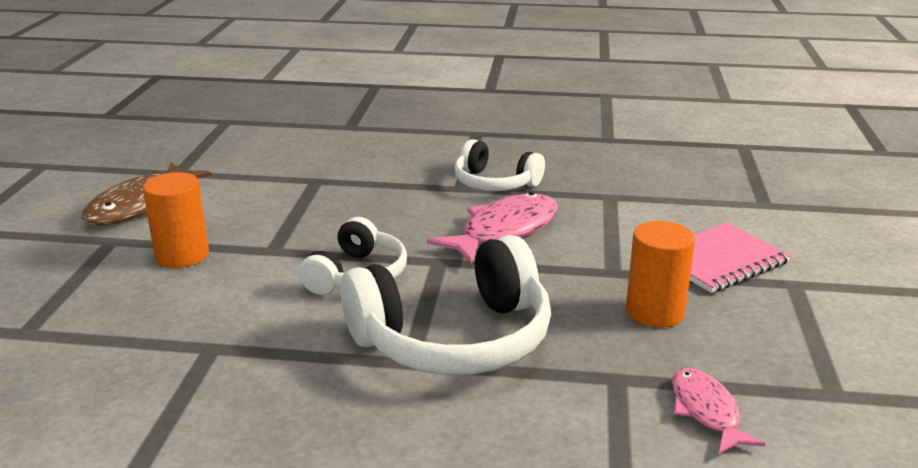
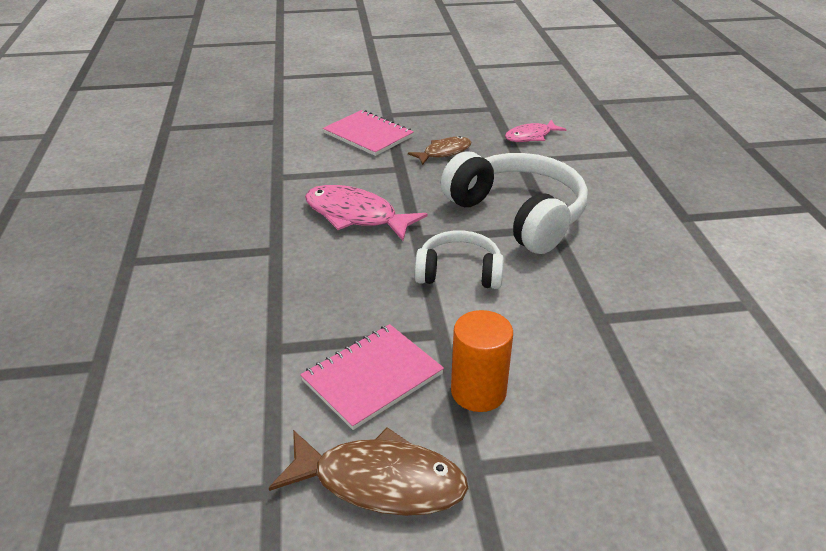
camera: 105 degrees left, 10 degrees up
(245, 214) = (372, 377): none -> pink notebook
(494, 183) = (262, 232): white headphones -> none
(655, 312) = (444, 152): orange cylinder -> brown fish

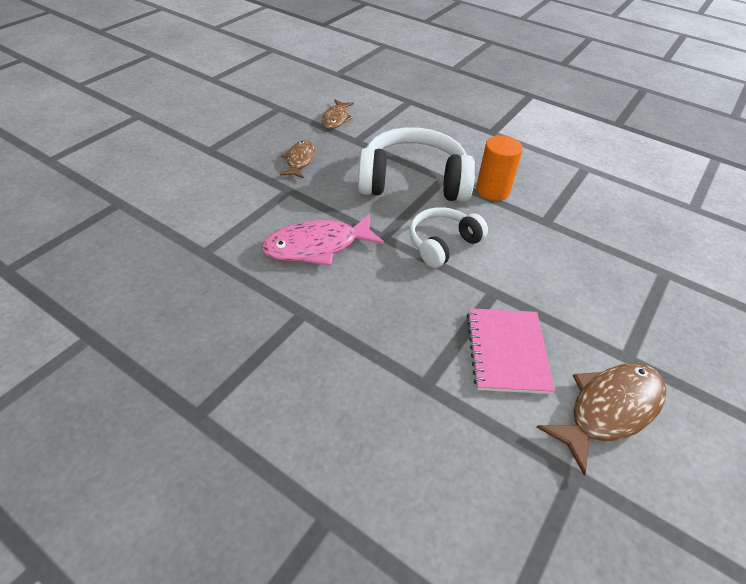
camera: 50 degrees left, 10 degrees up
(368, 135) = (221, 175): pink notebook -> none
(478, 392) = (564, 312): orange cylinder -> orange cylinder (492, 190)
(531, 136) = (336, 119): pink fish -> brown fish

